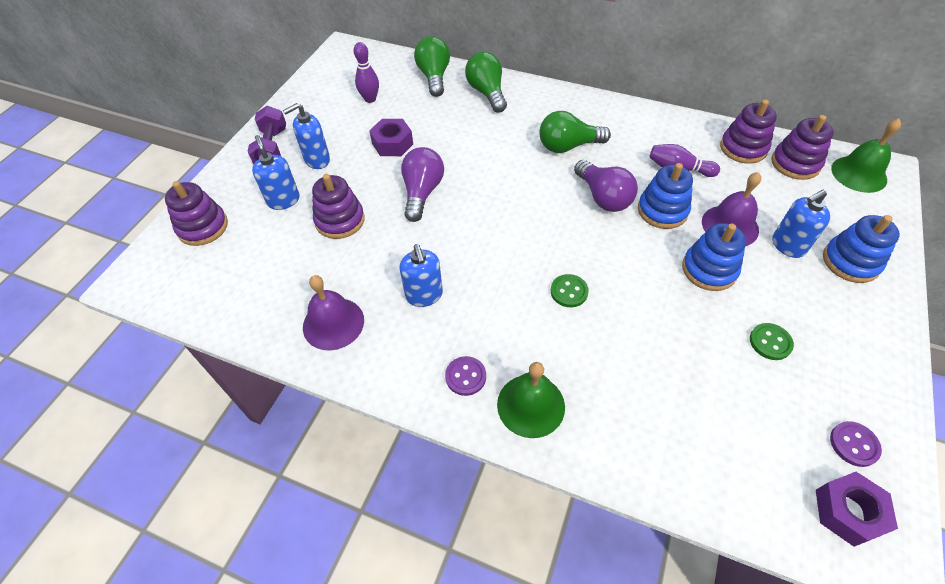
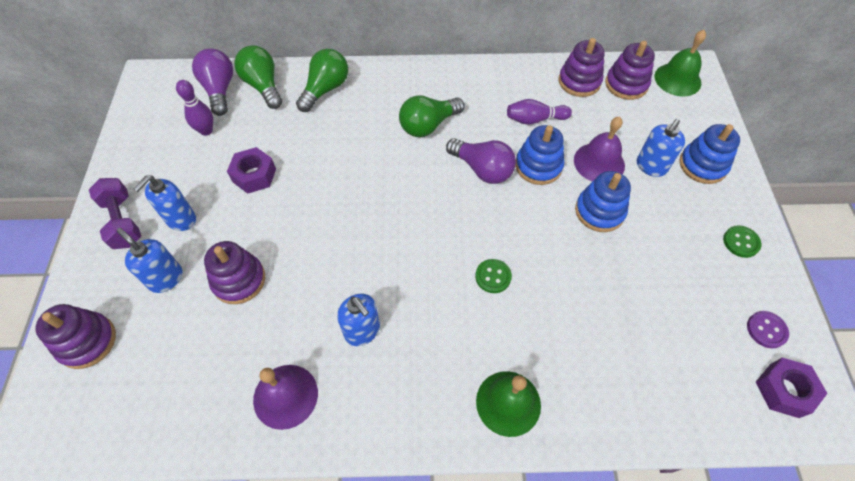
camera: 25 degrees left, 5 degrees up
(422, 192) = (310, 220): purple light bulb -> purple light bulb (219, 90)
(465, 376) = (438, 399): purple button -> none
(487, 93) = (325, 89): green light bulb -> green light bulb turned 75 degrees clockwise
(770, 342) = (673, 263): green button -> green button (741, 242)

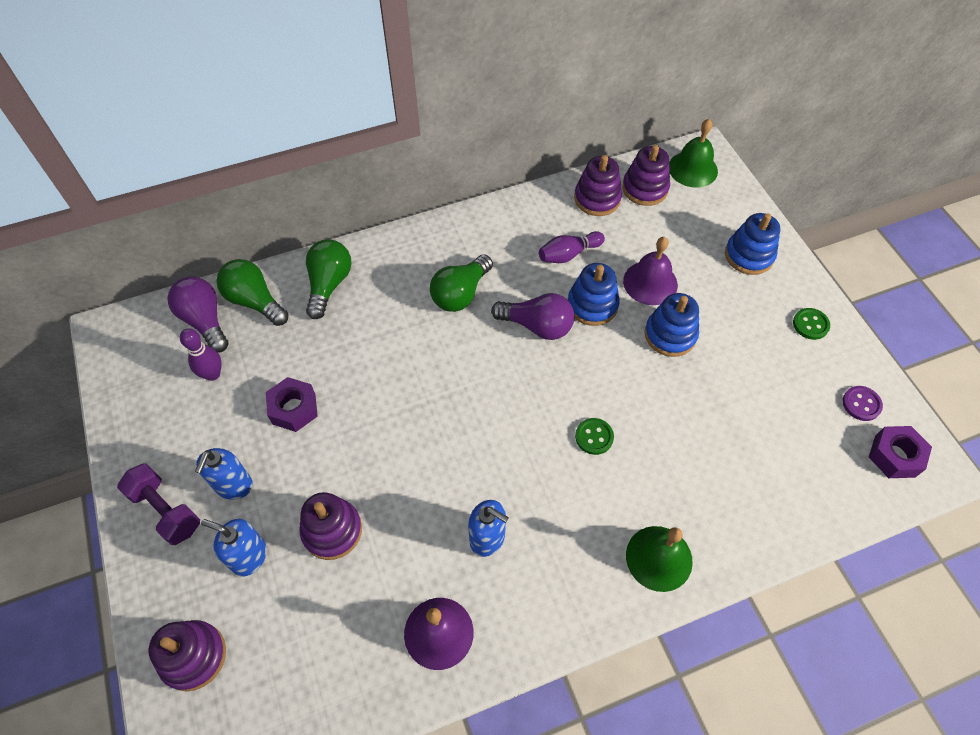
camera: 20 degrees left, 0 degrees up
(651, 166) = (701, 272): blue soap dispenser -> none

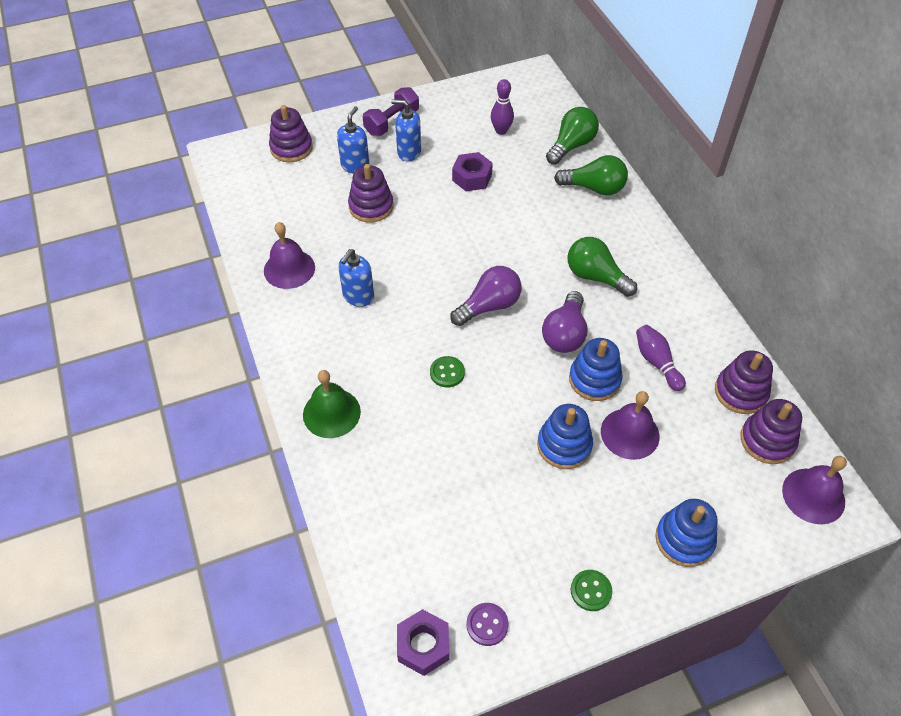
camera: 90 degrees right, 5 degrees down
(205, 321) = (549, 120): purple light bulb -> purple light bulb (489, 306)
(693, 169) = (813, 495): green bell -> purple bell

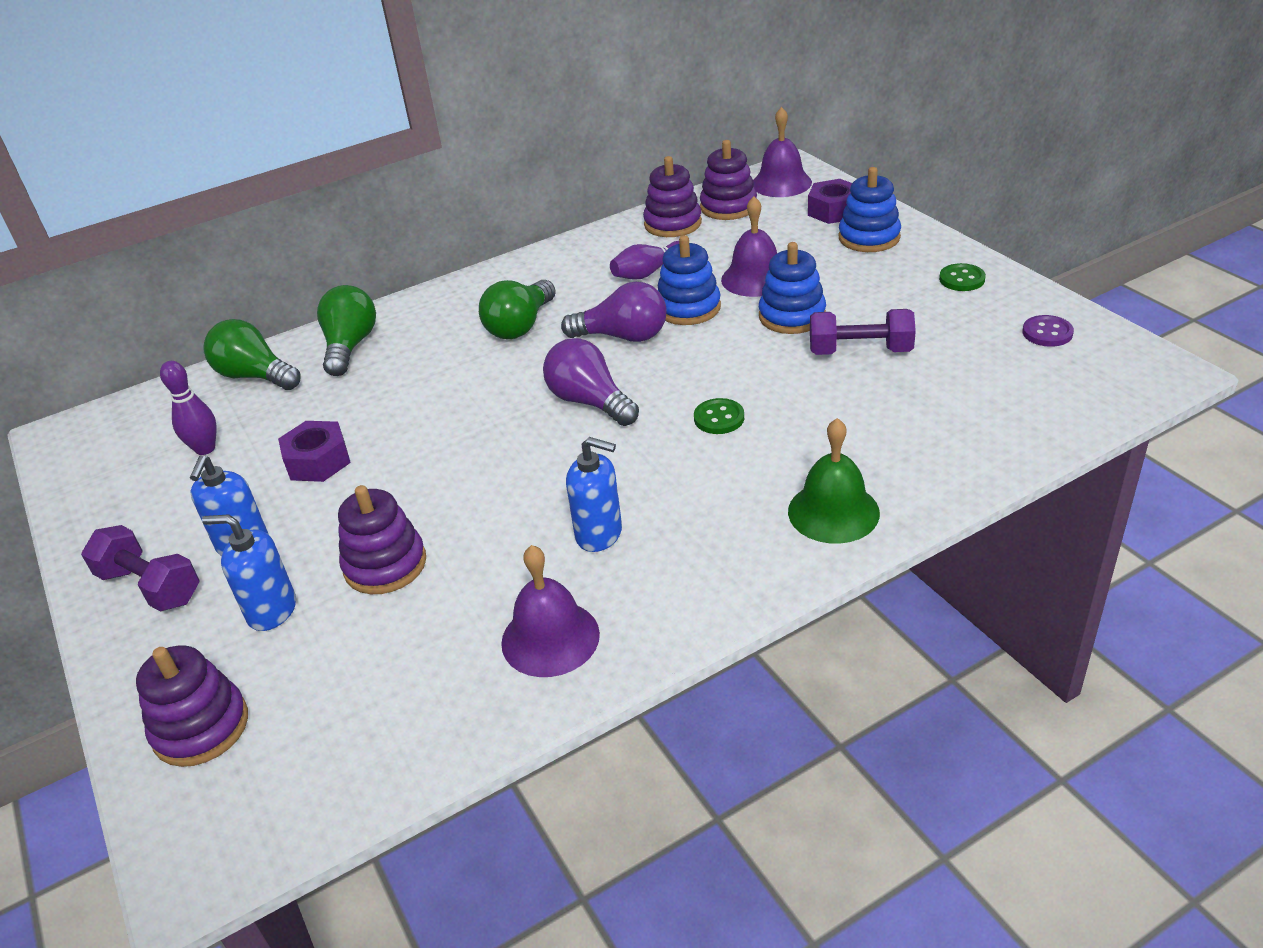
camera: 95 degrees left, 15 degrees down
(423, 645) = (1105, 369): purple nut -> purple nut (833, 211)
(501, 478) = (860, 351): none -> purple dumbbell

